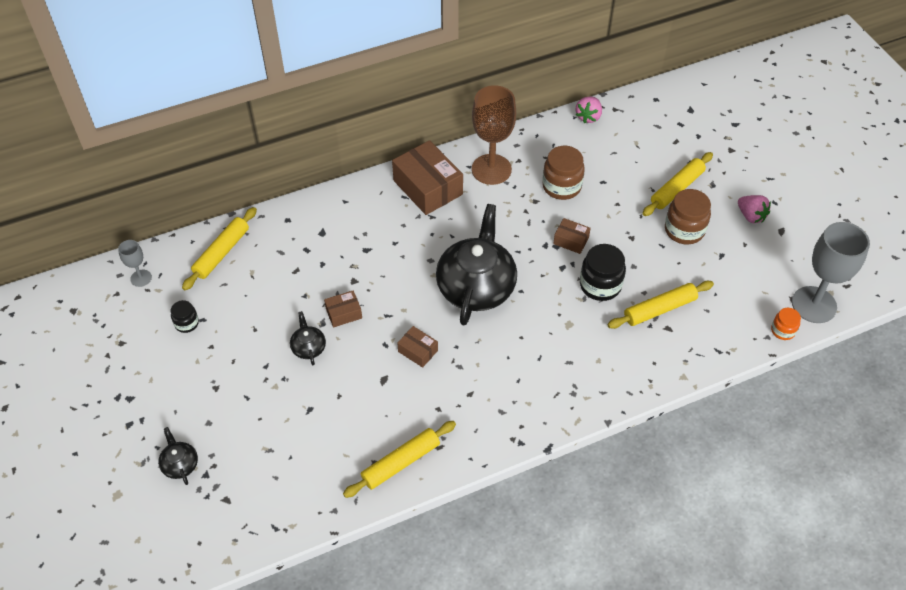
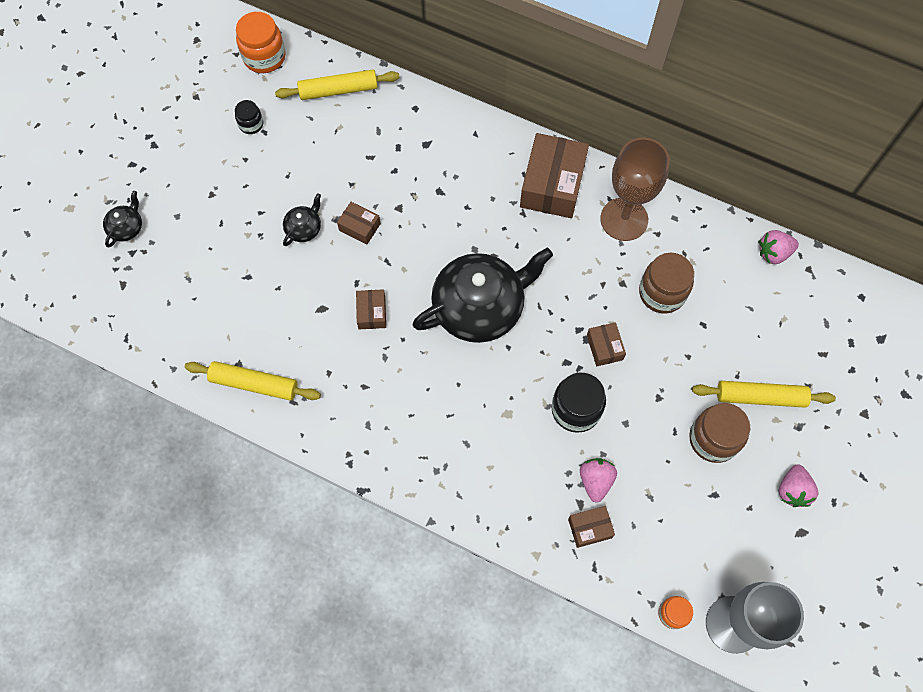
camera: 50 degrees right, 15 degrees up
(141, 278) = (264, 57): grey goblet -> orange jar
(659, 309) = (595, 481): yellow rolling pin -> pink strawberry
(689, 334) = (590, 528): none -> brown box

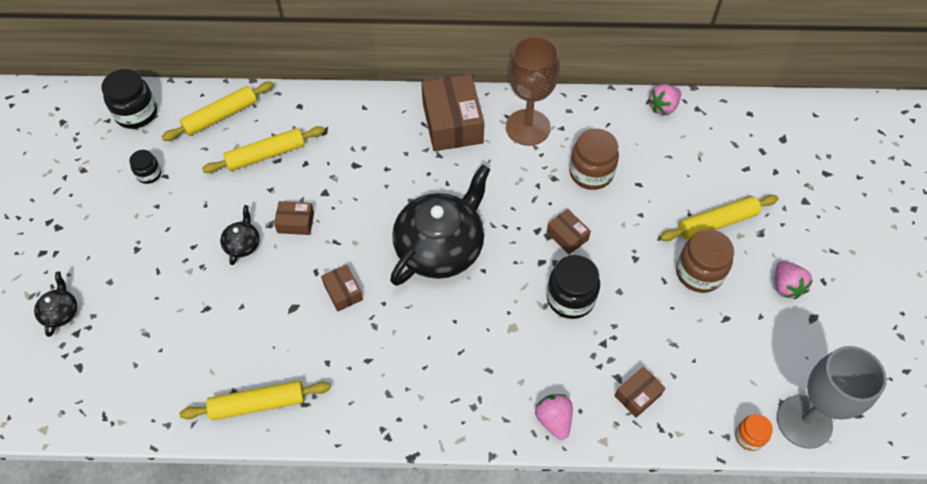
camera: 25 degrees left, 10 degrees down
(264, 57) = (136, 113): orange jar -> black jar
(362, 147) = (266, 155): none -> yellow rolling pin
(595, 481) = (620, 352): pink strawberry -> pink strawberry (554, 420)

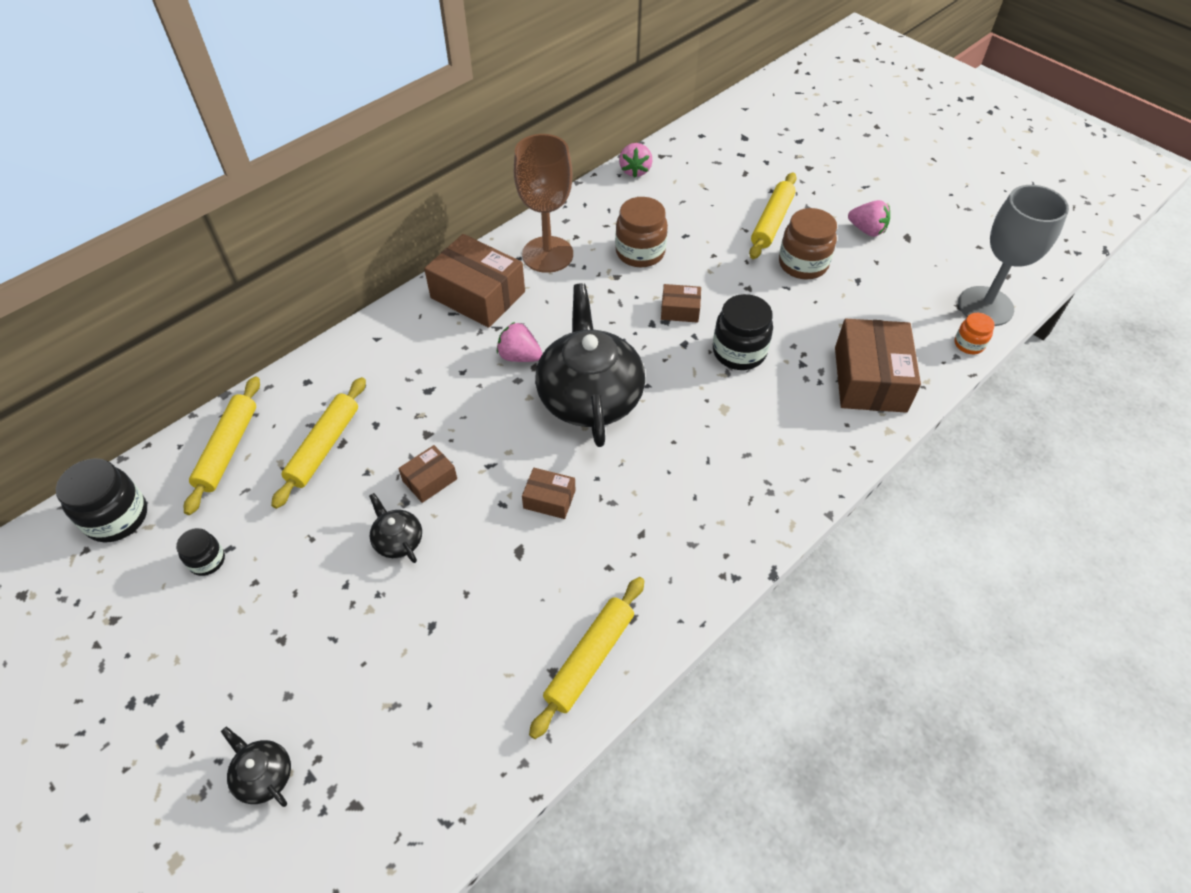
camera: 45 degrees left, 5 degrees down
(554, 420) = (838, 447): pink strawberry -> pink strawberry (519, 356)
(638, 395) = (870, 379): brown box -> brown box, size x2.02

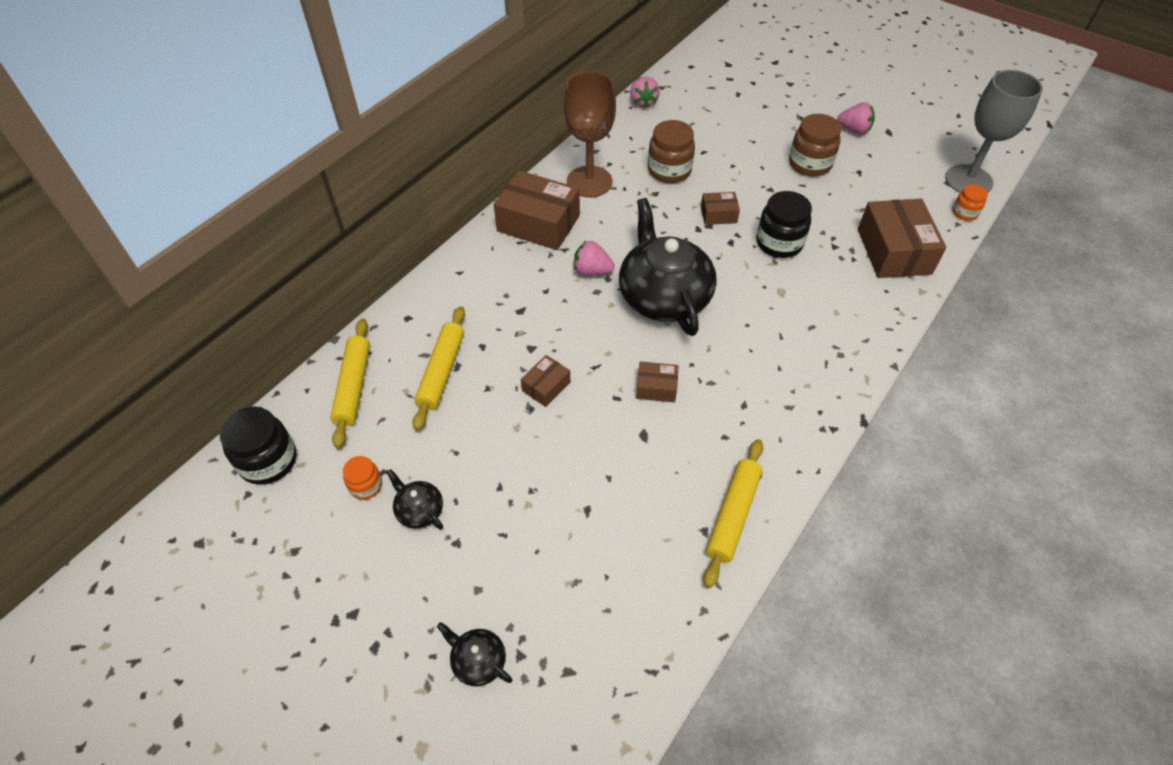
camera: 10 degrees left, 0 degrees up
(207, 560) = (366, 486): black jar -> orange jar
(398, 540) = (534, 442): black teapot -> black teapot (419, 510)
(772, 222) = (773, 132): yellow rolling pin -> none

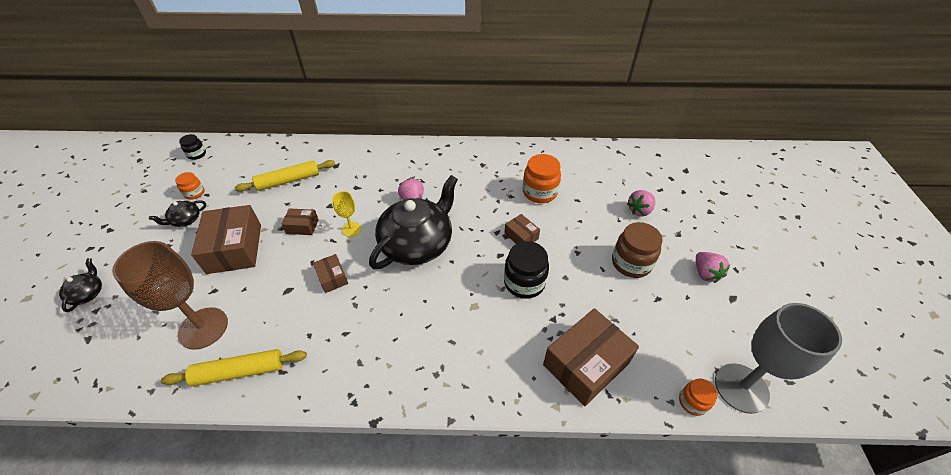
camera: 55 degrees right, 5 degrees down
(268, 461) = (197, 154): black jar -> black jar, size x0.56
(354, 386) = (260, 156): yellow rolling pin -> none
(419, 510) = (186, 220): black teapot -> black teapot turned 135 degrees counterclockwise
(538, 223) = (434, 160): brown box -> brown box (234, 248)
(589, 182) = (491, 163): brown goblet -> brown goblet (203, 328)
(592, 342) = (351, 229): none -> yellow goblet
(643, 102) = (592, 150): pink strawberry -> pink strawberry (639, 210)
(669, 170) = (539, 192): brown jar -> orange jar

